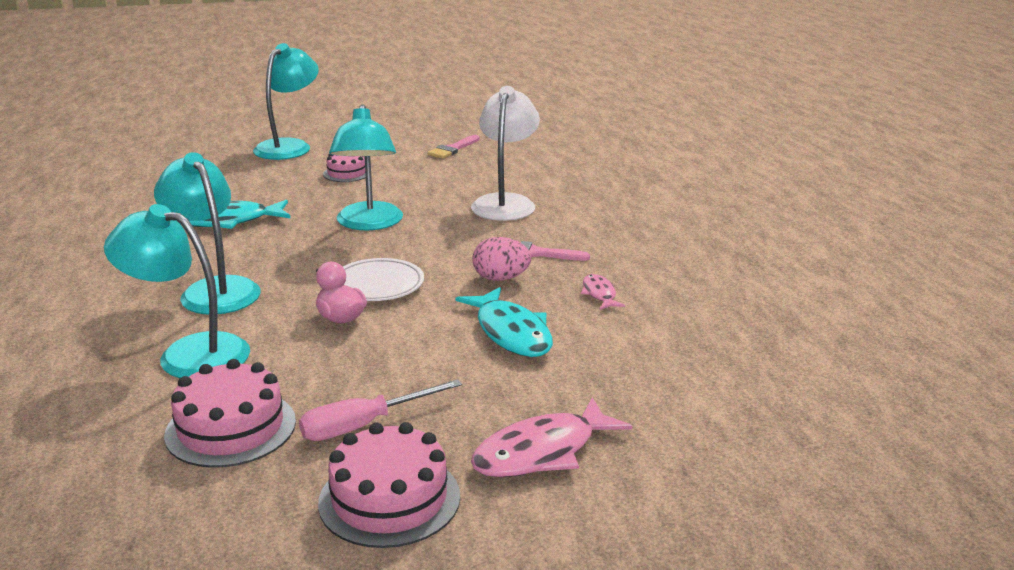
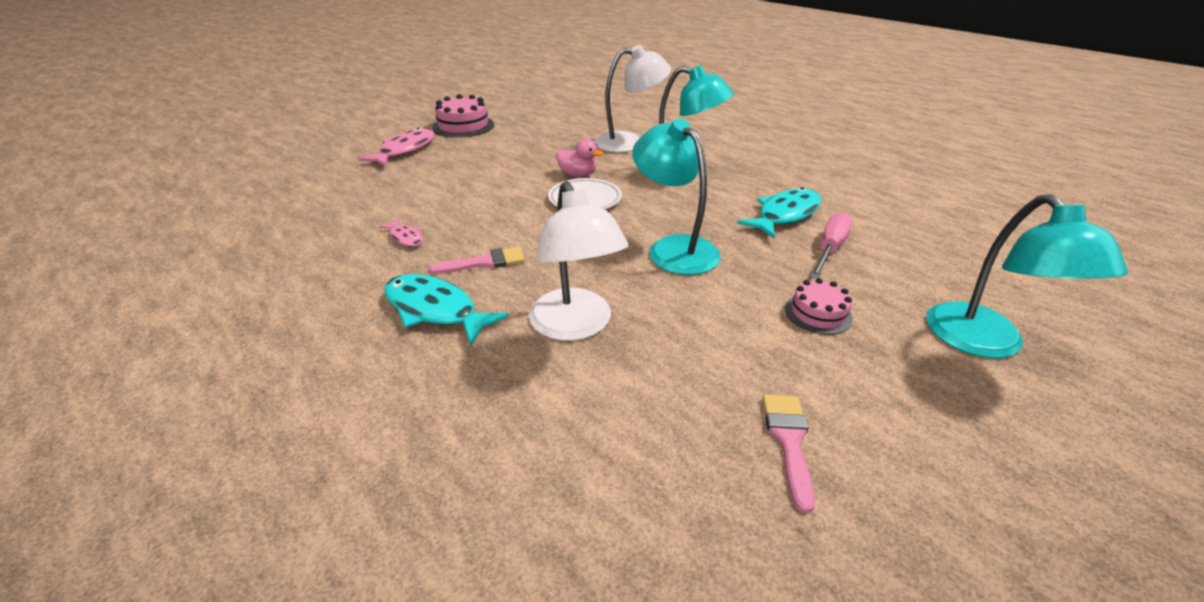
camera: 150 degrees right, 10 degrees up
(188, 353) = (629, 142): turquoise lamp -> white lamp
(231, 428) = (559, 127): pink cake -> none
(364, 425) = (500, 140): pink screwdriver -> pink screwdriver (829, 249)
(501, 278) = (497, 228): pink egg -> none
(511, 333) = (458, 193): turquoise fish -> turquoise fish (435, 310)

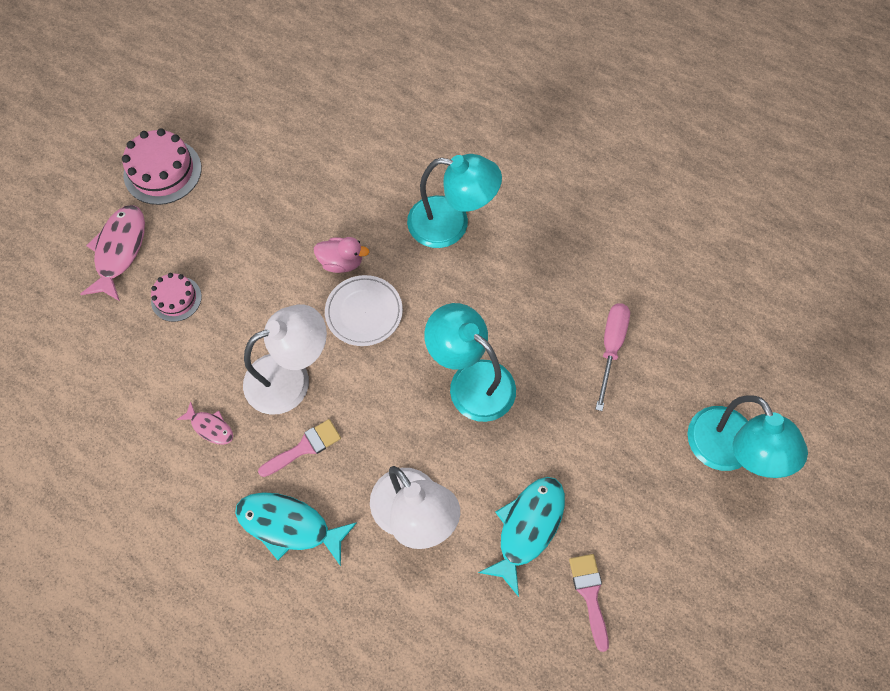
camera: 15 degrees left, 30 degrees up
(629, 142) = (379, 171): white lamp -> white lamp (290, 377)
(785, 215) = (567, 295): turquoise fish -> turquoise fish (527, 528)
(818, 313) = (604, 447): pink cake -> pink cake (176, 299)

